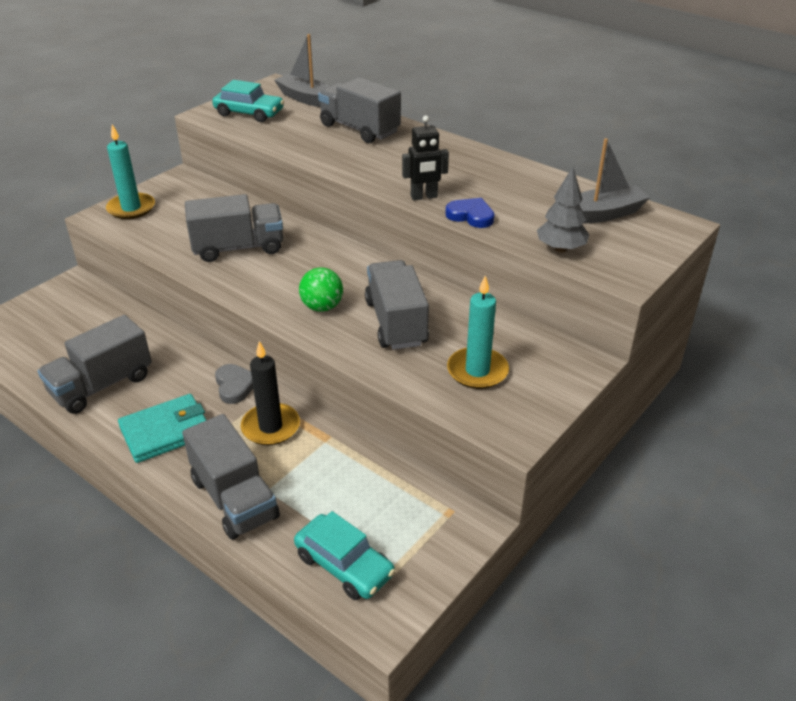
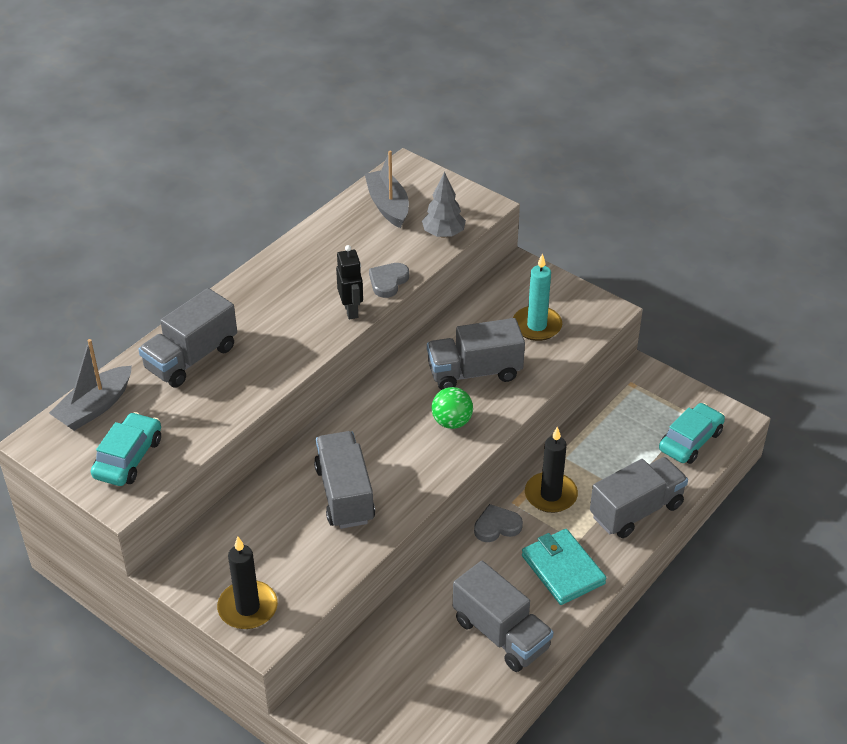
camera: 90 degrees left, 5 degrees up
(131, 208) = (248, 607): turquoise candle -> black candle
(471, 216) = (388, 281): blue heart -> grey heart

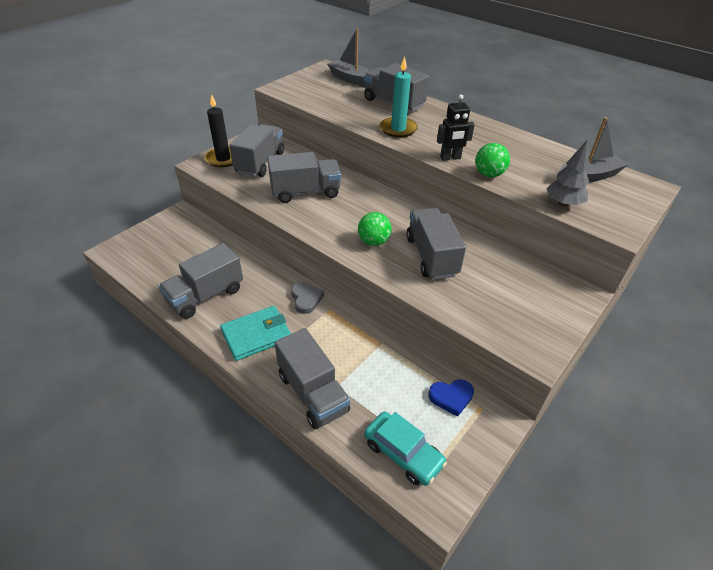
camera: 90 degrees right, 0 degrees up
(128, 458) = (309, 89): turquoise car -> none
(262, 556) = (260, 163): none -> grey truck
(388, 281) = (489, 174): grey heart -> green ball
(536, 326) = (499, 298): turquoise candle -> turquoise candle (398, 129)
(550, 495) = (335, 333): black candle -> none
(622, 403) = (451, 397): none -> blue heart

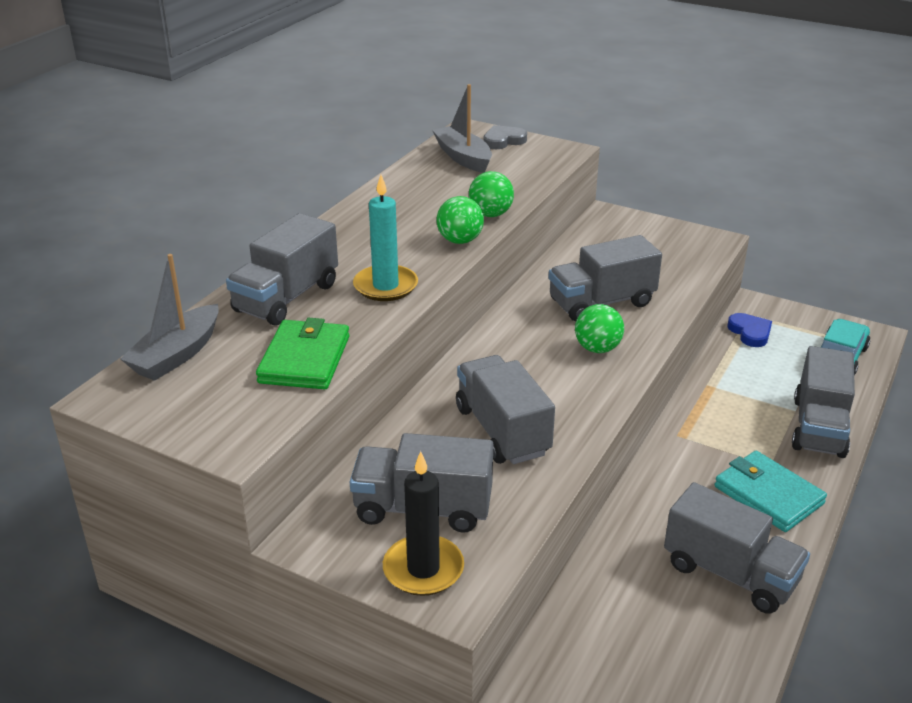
camera: 100 degrees left, 10 degrees down
(306, 299) = (671, 460): grey heart -> grey heart (503, 141)
(313, 393) = (818, 427): grey truck -> grey truck turned 150 degrees clockwise
(334, 104) = (304, 359): none -> green wallet
(450, 158) = (460, 241): black robot -> green ball
(563, 203) = (532, 173): grey tree -> none

